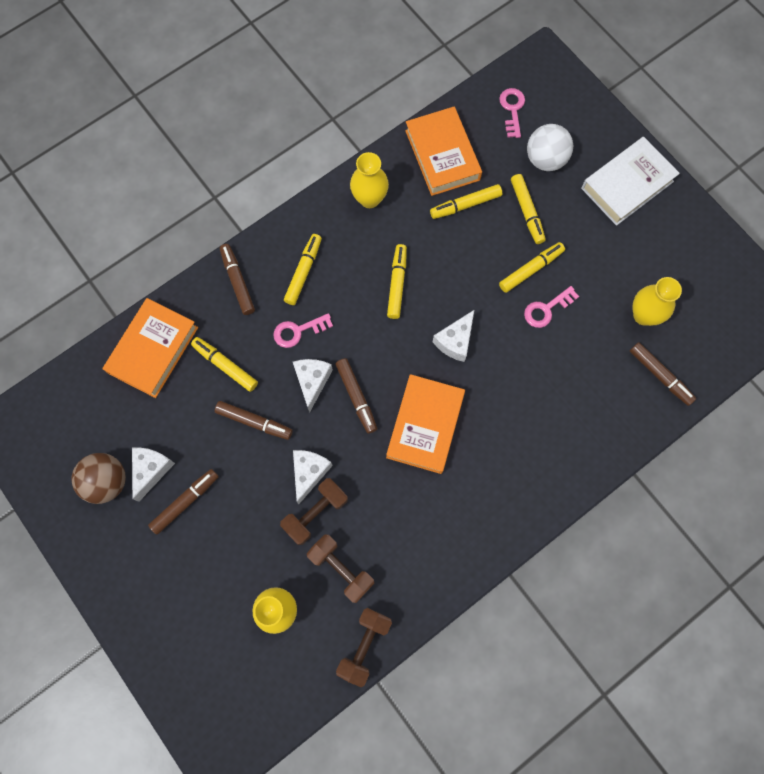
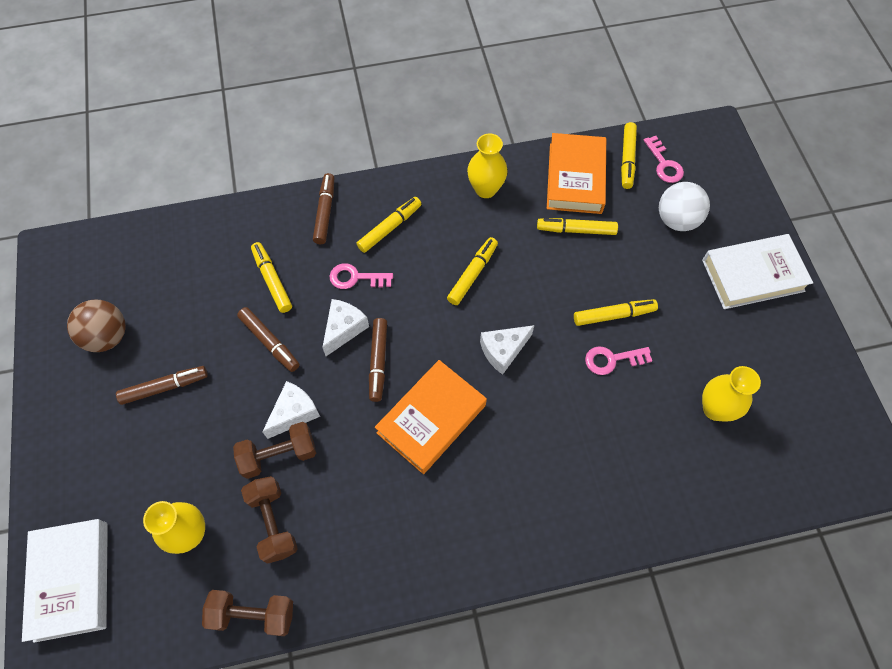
camera: 25 degrees right, 10 degrees down
(151, 470) = (152, 344): white cheese -> none
(153, 350) = (216, 239): orange book -> none
(203, 691) = (72, 580): none -> white book
(364, 645) = (253, 614): brown dumbbell -> brown dumbbell turned 45 degrees clockwise
(512, 109) = (664, 164): pink key -> pink key turned 135 degrees clockwise
(527, 212) = (635, 260): yellow marker -> yellow marker (627, 159)
(660, 375) = (706, 478): brown marker -> none

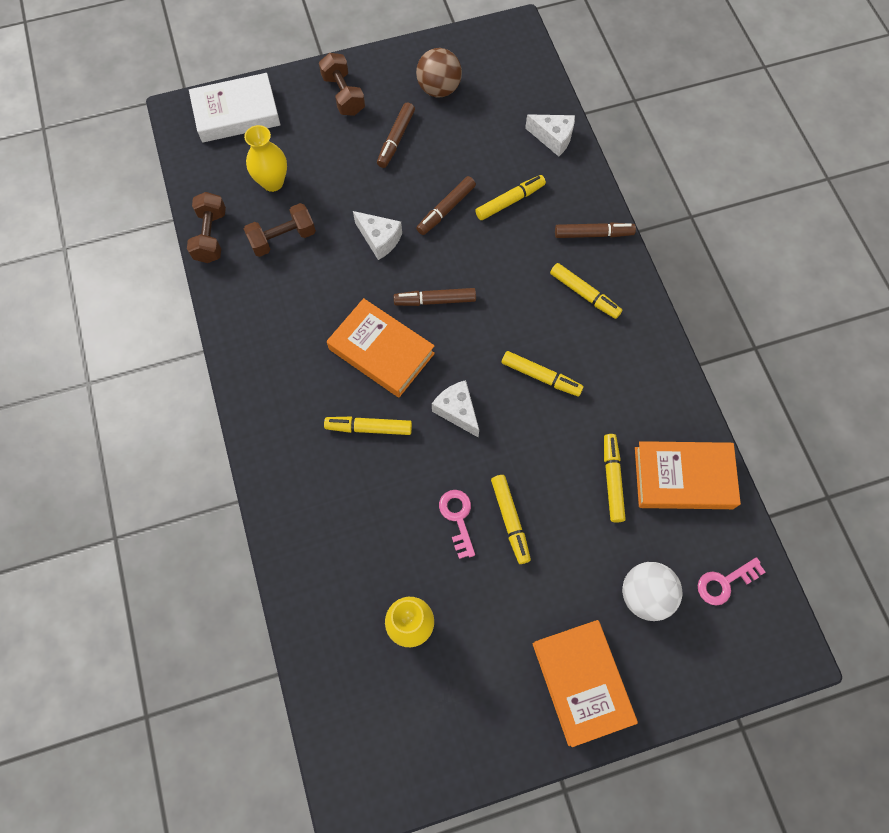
camera: 85 degrees right, 5 degrees up
(165, 387) = (396, 139): brown marker -> brown marker turned 45 degrees clockwise
(279, 455) = (341, 233): brown dumbbell -> brown dumbbell (343, 95)
(344, 329) = (466, 268): white cheese -> white cheese (553, 138)
(356, 278) = (522, 271): pink key -> none
(485, 189) = (649, 383): yellow vase -> none
(627, 159) = (722, 538): yellow marker -> yellow marker (369, 428)
(752, 275) = (582, 682): white book -> orange book

